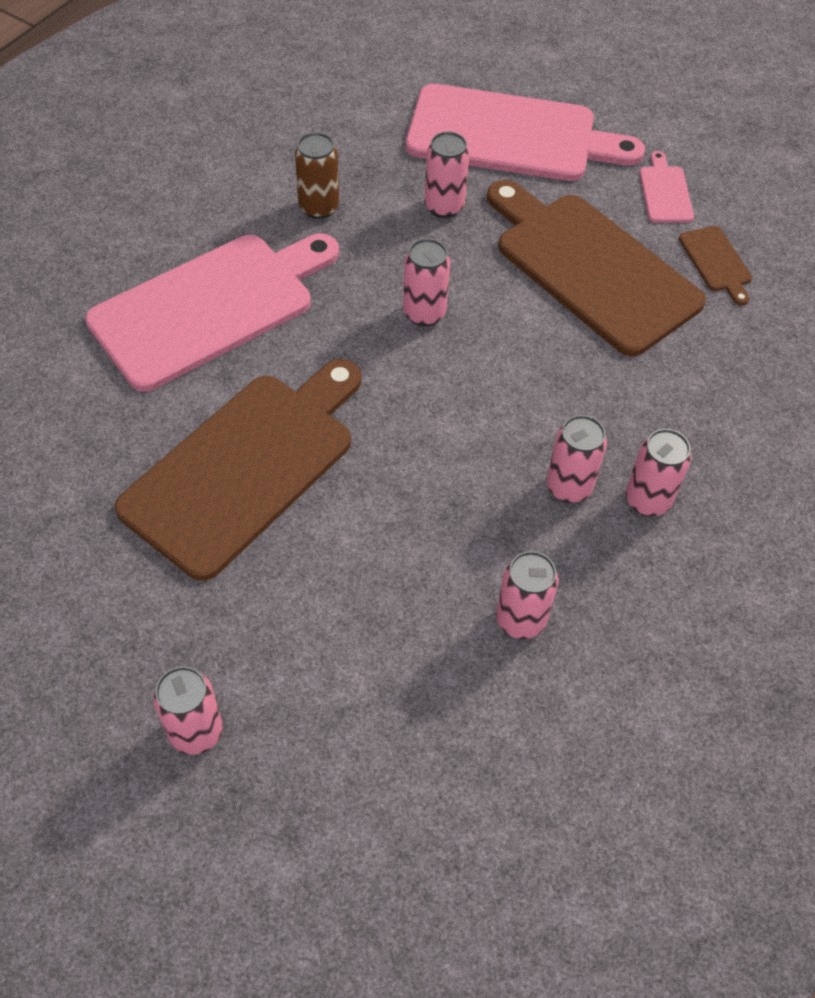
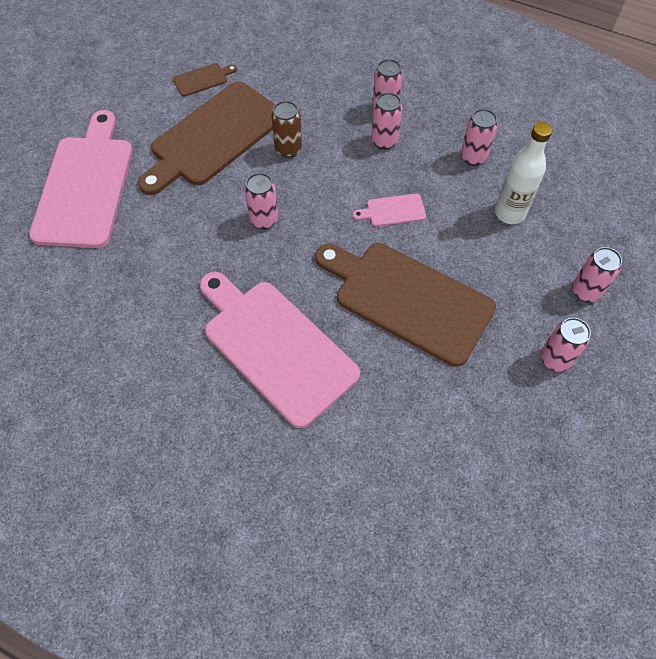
camera: 95 degrees left, 5 degrees up
(319, 207) = (167, 294): brown can -> brown can (288, 149)
(384, 650) = (509, 213): none -> white bottle
(444, 206) = (162, 218): pink can -> pink can (555, 359)
(665, 192) = (141, 102): pink cutting board -> pink cutting board (393, 210)

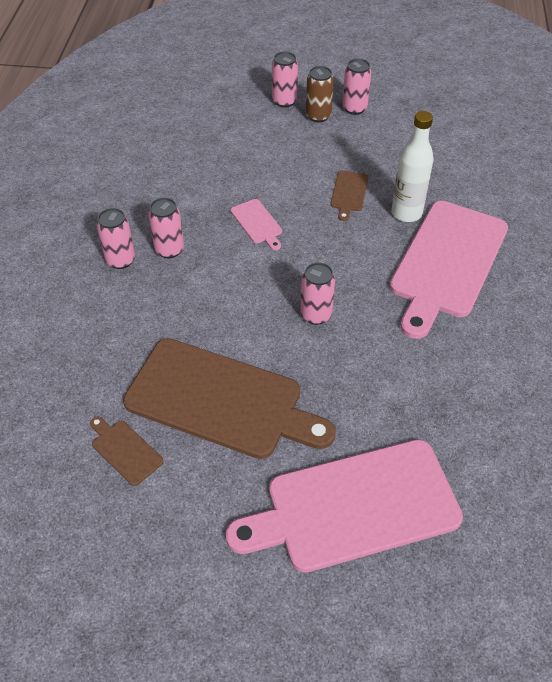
camera: 110 degrees left, 10 degrees down
(288, 149) = (212, 324): brown can -> brown can (318, 116)
(408, 299) = (348, 193): brown cutting board -> brown cutting board, size x0.41
(473, 157) = (166, 183): pink can -> none
(509, 213) = (224, 151): white bottle -> white bottle (406, 213)

